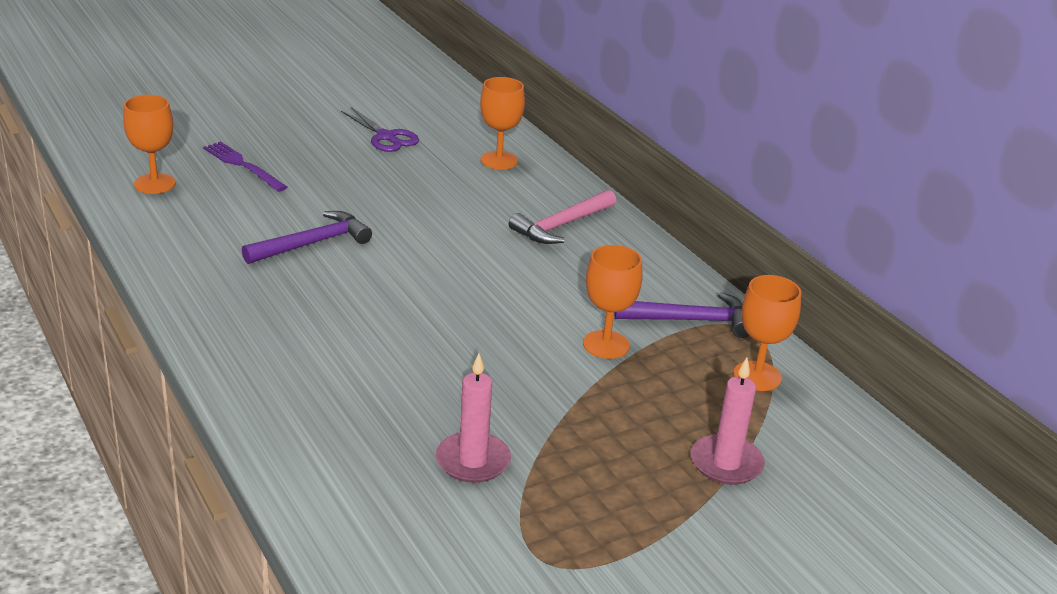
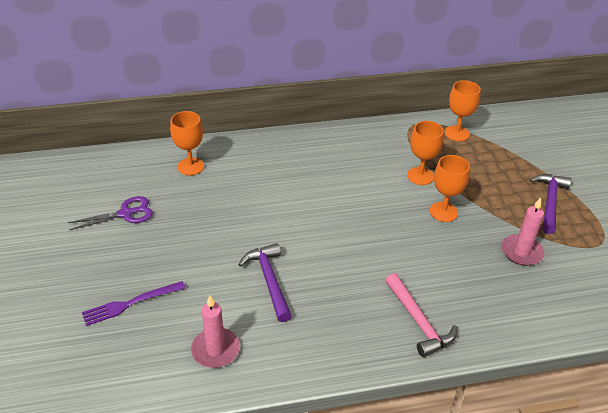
camera: 70 degrees left, 10 degrees up
(154, 184) = (135, 366): orange goblet -> orange goblet (443, 212)
(561, 226) = (287, 160): pink hammer -> pink hammer (418, 321)
(691, 320) = (403, 140): purple hammer -> purple hammer (549, 202)
(726, 463) = (526, 164): pink candle -> pink candle (215, 350)

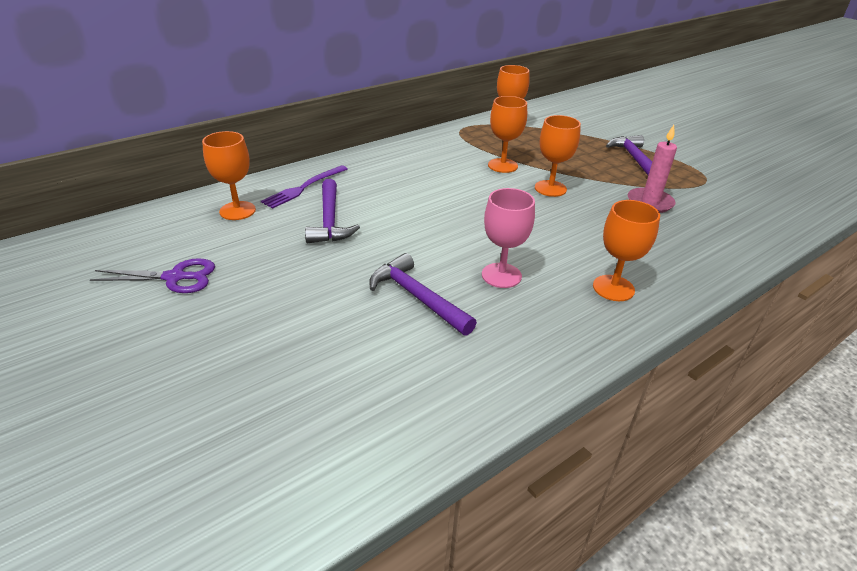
camera: 25 degrees left, 5 degrees down
(126, 213) = (175, 277): purple scissors -> purple scissors turned 45 degrees clockwise
(130, 303) = (244, 379): purple fork -> purple fork (303, 188)
(215, 350) = (404, 395): pink candle -> none
(249, 194) = (330, 220): none -> purple hammer
(341, 282) = (501, 275): none -> pink goblet
(418, 321) = (613, 288): pink hammer -> orange goblet

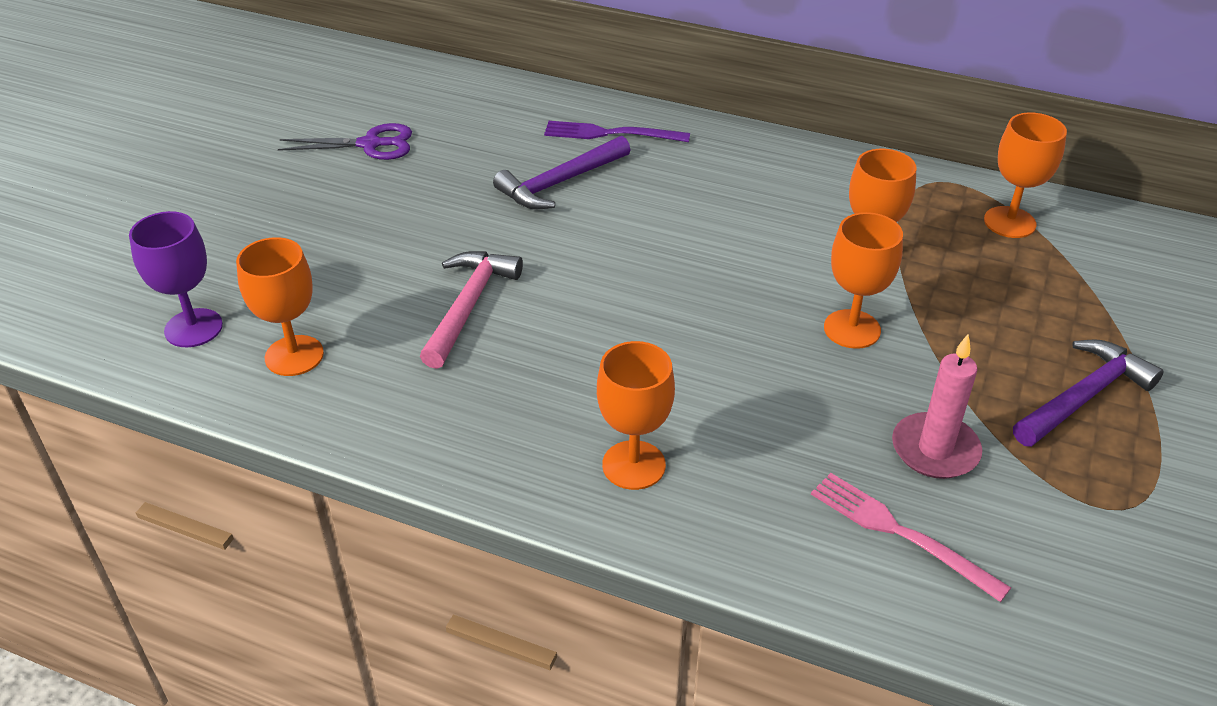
camera: 60 degrees right, 5 degrees up
(175, 277) = (370, 144): purple scissors -> purple scissors turned 60 degrees counterclockwise
(237, 211) = (516, 117): orange goblet -> orange goblet (294, 356)
(299, 456) = (193, 328): none -> purple goblet
(417, 297) = (469, 306): purple hammer -> pink hammer
(501, 275) = (570, 355): pink goblet -> none
(701, 232) = (900, 533): none -> pink fork

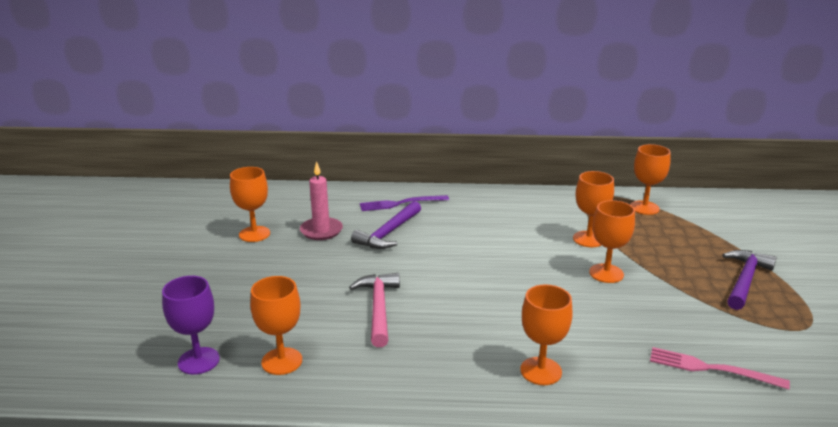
camera: 20 degrees left, 15 degrees down
(370, 144) = (254, 234): purple scissors -> orange goblet
(935, 450) = (695, 322): pink candle -> pink candle (321, 231)

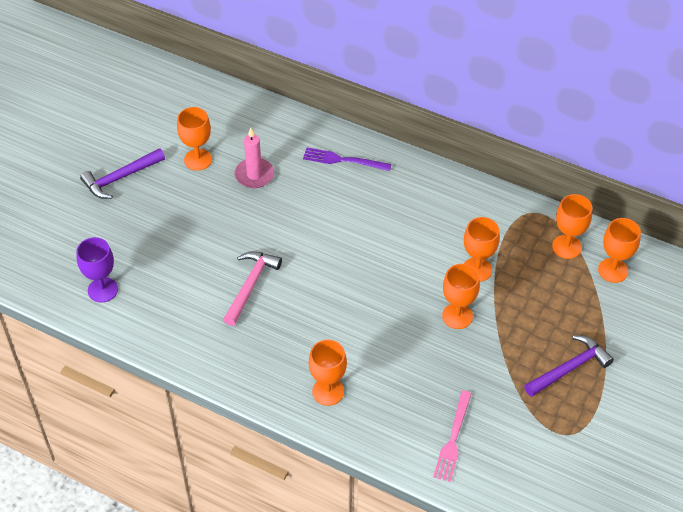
camera: 25 degrees right, 25 degrees up
(282, 361) = (157, 312): orange goblet -> orange goblet (613, 270)
(388, 233) = (308, 198): purple hammer -> purple hammer (120, 178)
(711, 368) = (453, 439): pink fork -> pink fork turned 120 degrees counterclockwise

